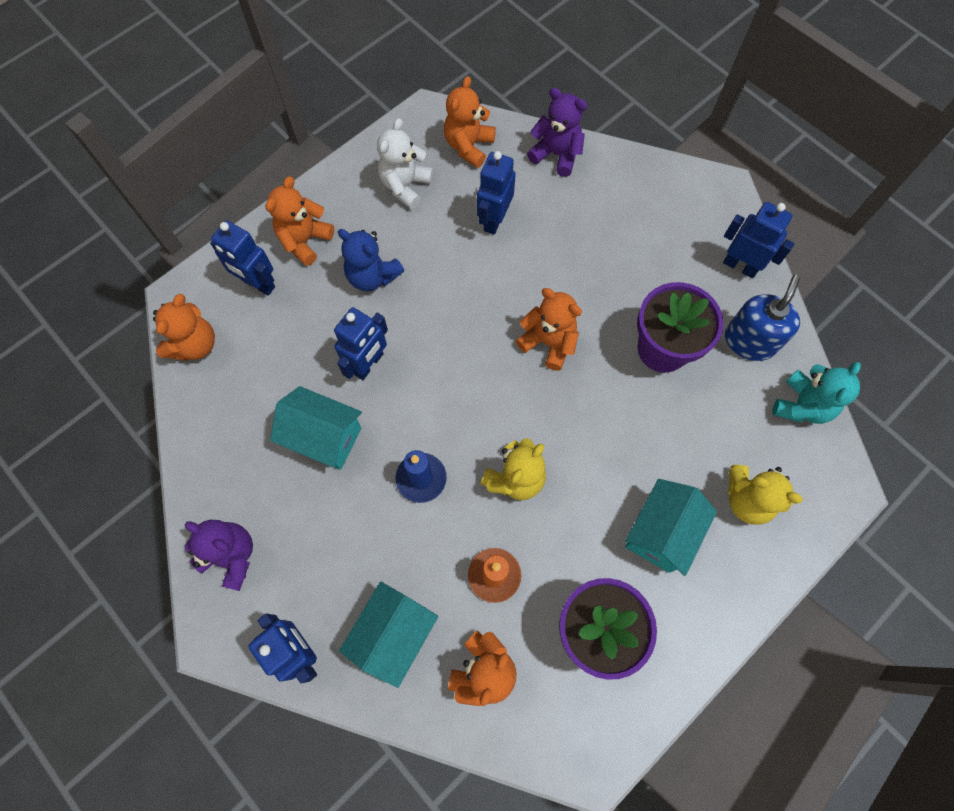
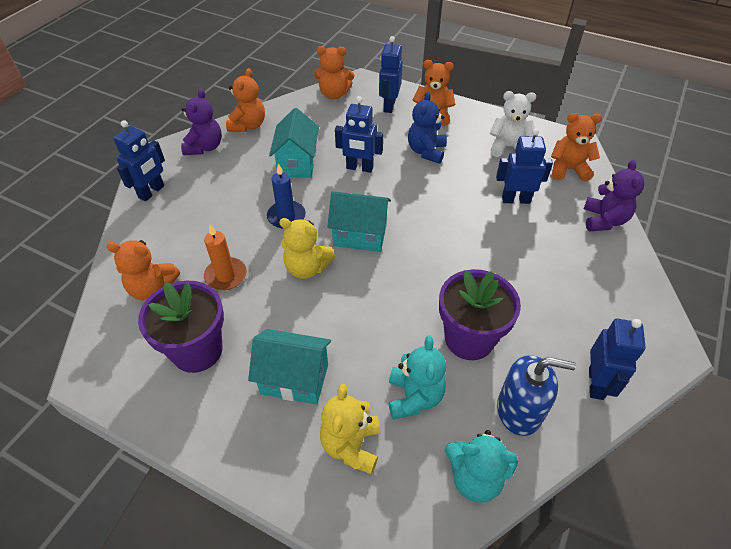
camera: 70 degrees right, 20 degrees down
(394, 634) = (170, 233): turquoise house -> turquoise house (360, 235)
(548, 342) = (430, 259): orange teddy bear -> orange teddy bear (248, 125)
(712, 425) = (414, 397): none -> turquoise teddy bear

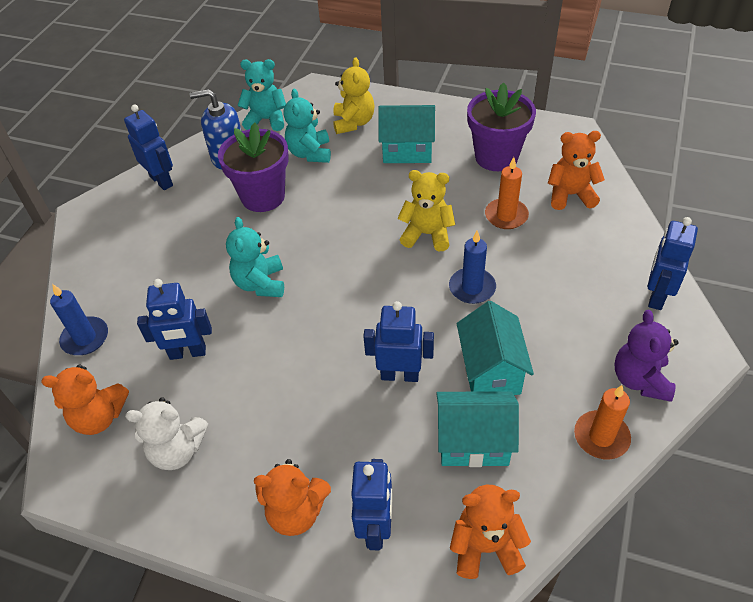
camera: 175 degrees right, 0 degrees up
(248, 125) = (601, 437): orange teddy bear -> orange candle
(360, 235) = (379, 277): turquoise house -> turquoise house (473, 442)
(426, 151) = (305, 422): blue teddy bear -> none
(463, 244) = (260, 283): none -> turquoise teddy bear
(596, 383) = (161, 181): blue robot -> blue robot turned 135 degrees clockwise
(604, 220) = (85, 338): purple teddy bear -> blue candle

